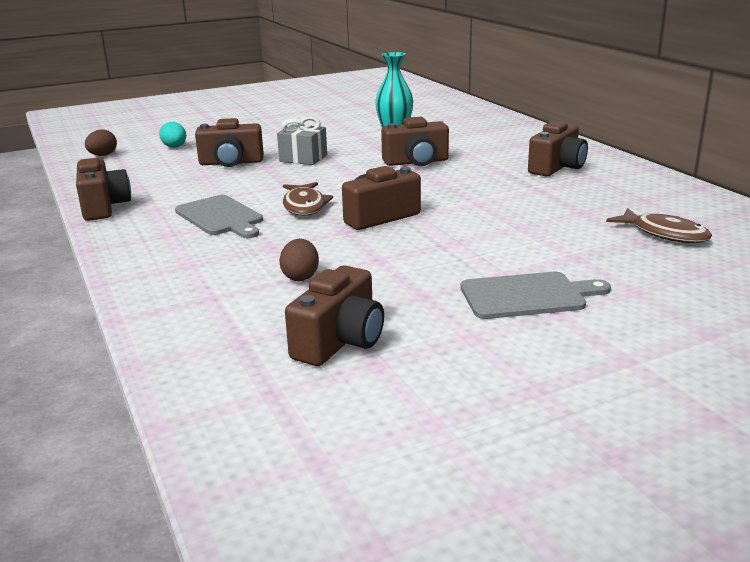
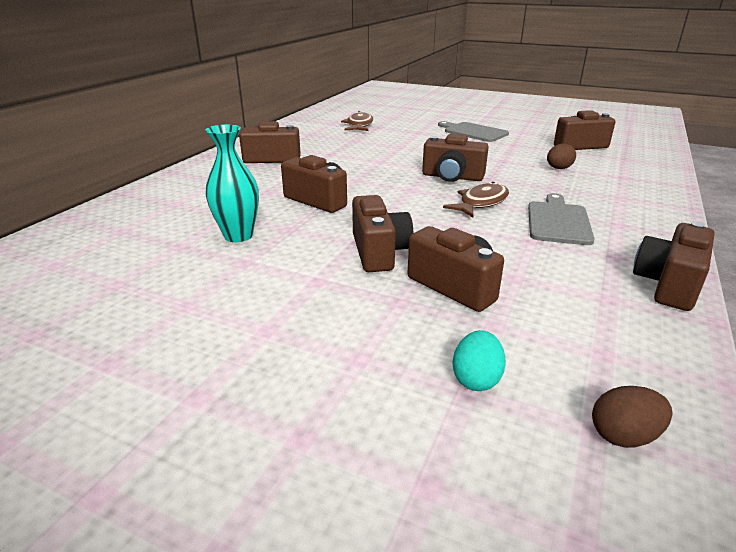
camera: 130 degrees left, 5 degrees up
(303, 158) = (379, 252): grey gift -> brown camera

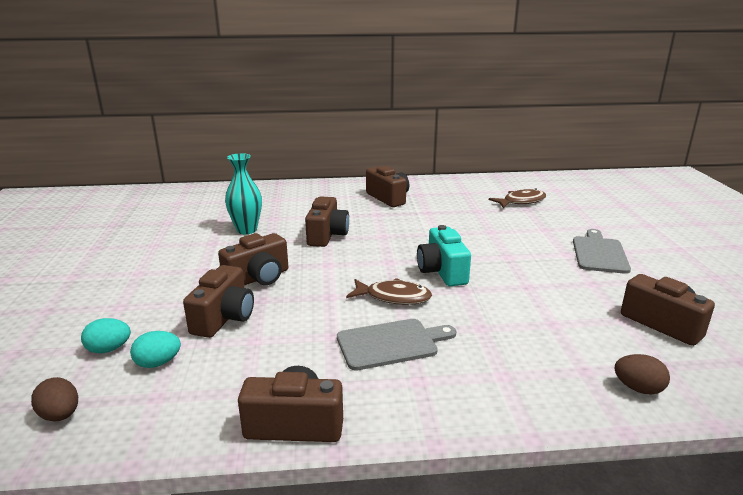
camera: 60 degrees right, 5 degrees down
(452, 177) = (442, 271): brown camera -> turquoise camera
(531, 343) = (158, 363): none -> turquoise egg
(558, 168) = (550, 322): brown egg -> brown egg (638, 388)

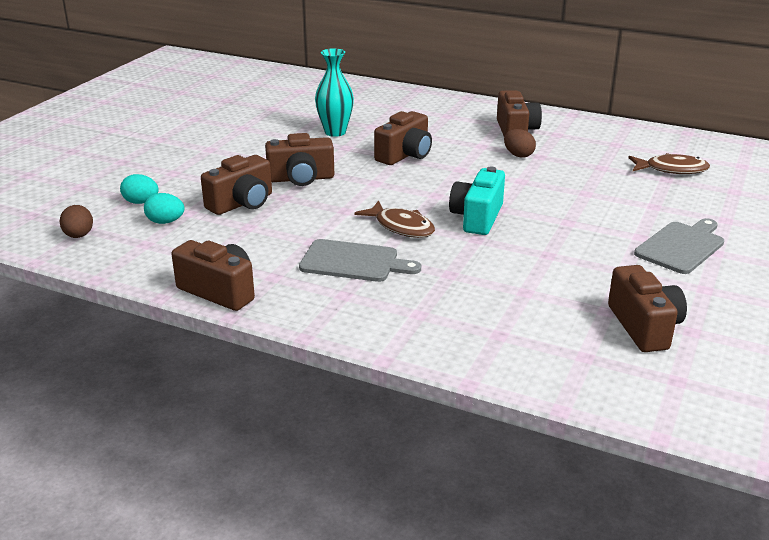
camera: 30 degrees right, 5 degrees up
(638, 388) = (529, 362): brown egg -> brown egg (518, 155)

